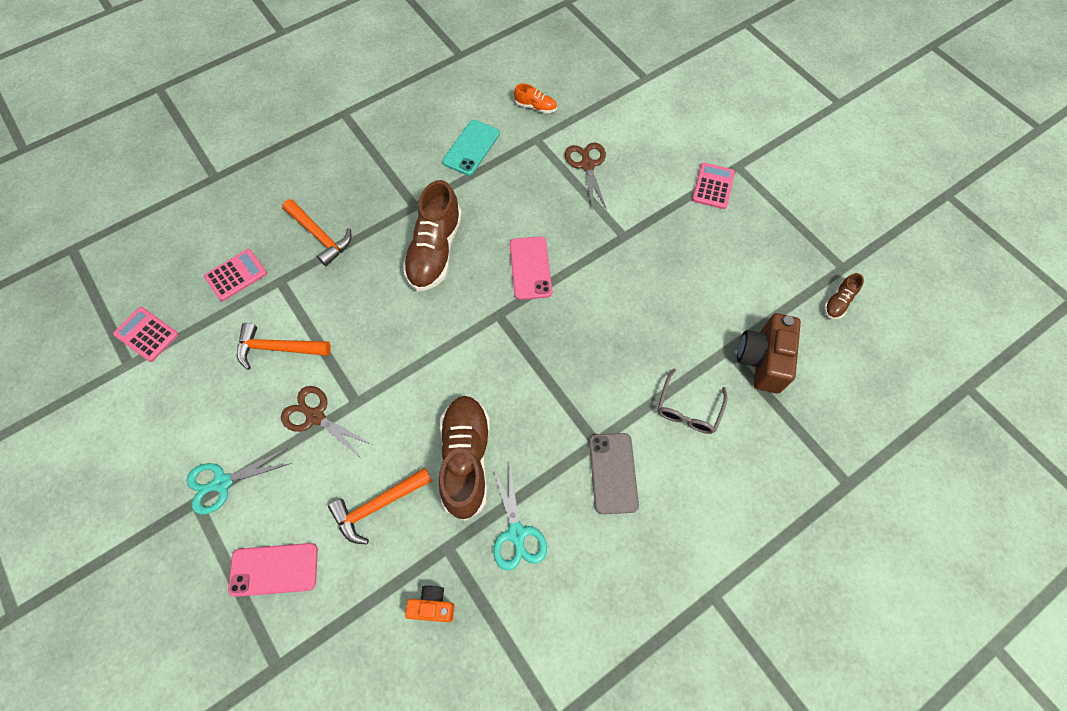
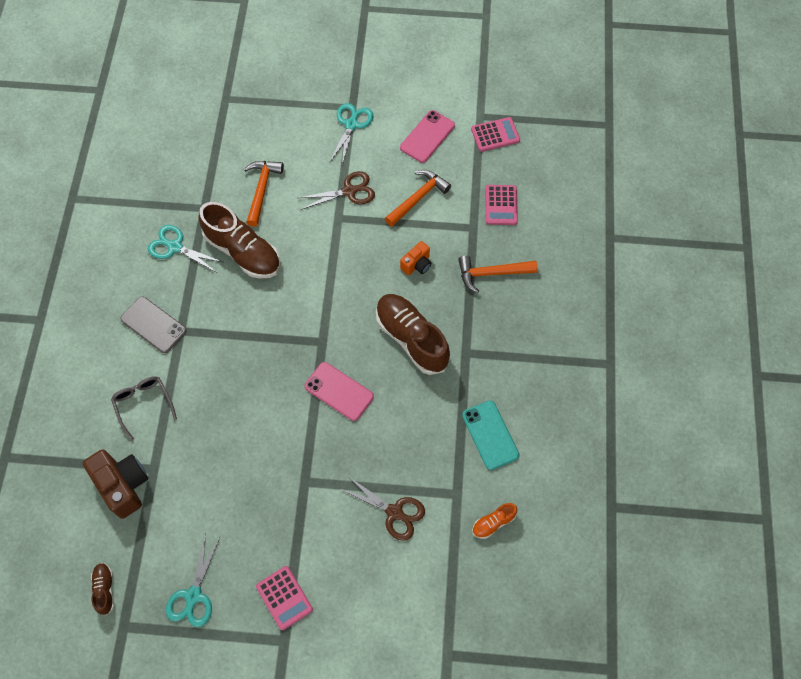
camera: 130 degrees right, 0 degrees up
(274, 569) = (276, 123): pink phone -> pink phone (427, 136)
(432, 606) = (182, 181): orange camera -> orange camera (417, 265)
(774, 241) = (193, 595): none -> turquoise scissors

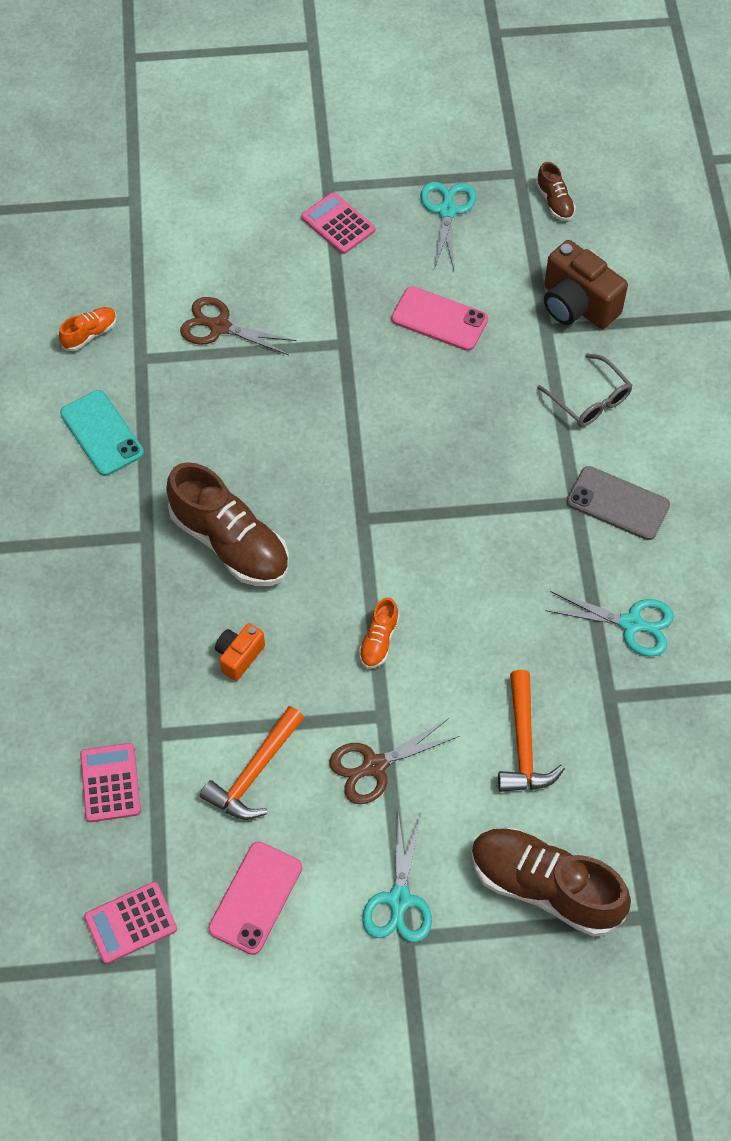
camera: 170 degrees right, 5 degrees down
(243, 252) = (521, 633): brown shoe -> brown shoe (545, 887)
(330, 261) = (379, 641): none -> orange shoe
(339, 391) = (323, 456): pink phone -> pink phone (439, 319)
(491, 273) = (117, 661): orange hammer -> none

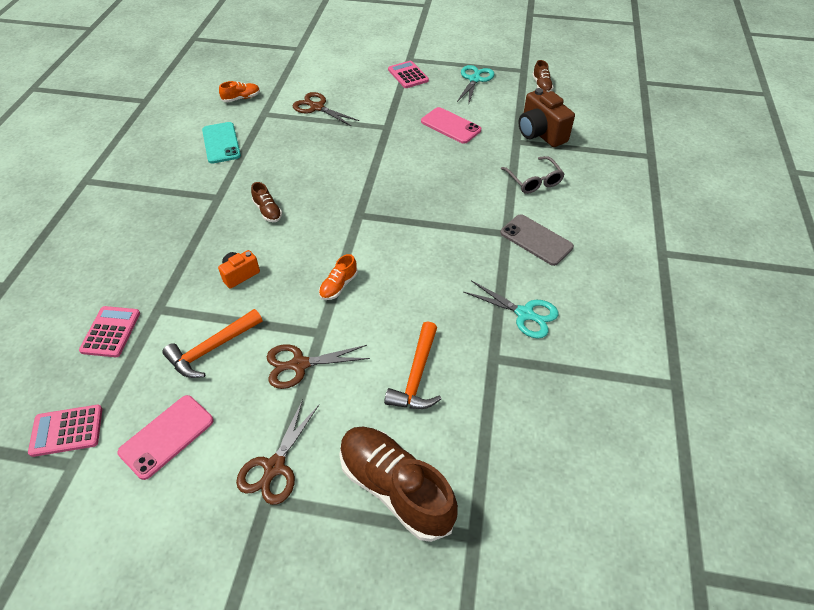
camera: 15 degrees right, 10 degrees down
(230, 543) = (267, 211): brown shoe -> brown shoe, size x0.46
(399, 900) = (274, 467): turquoise scissors -> brown scissors

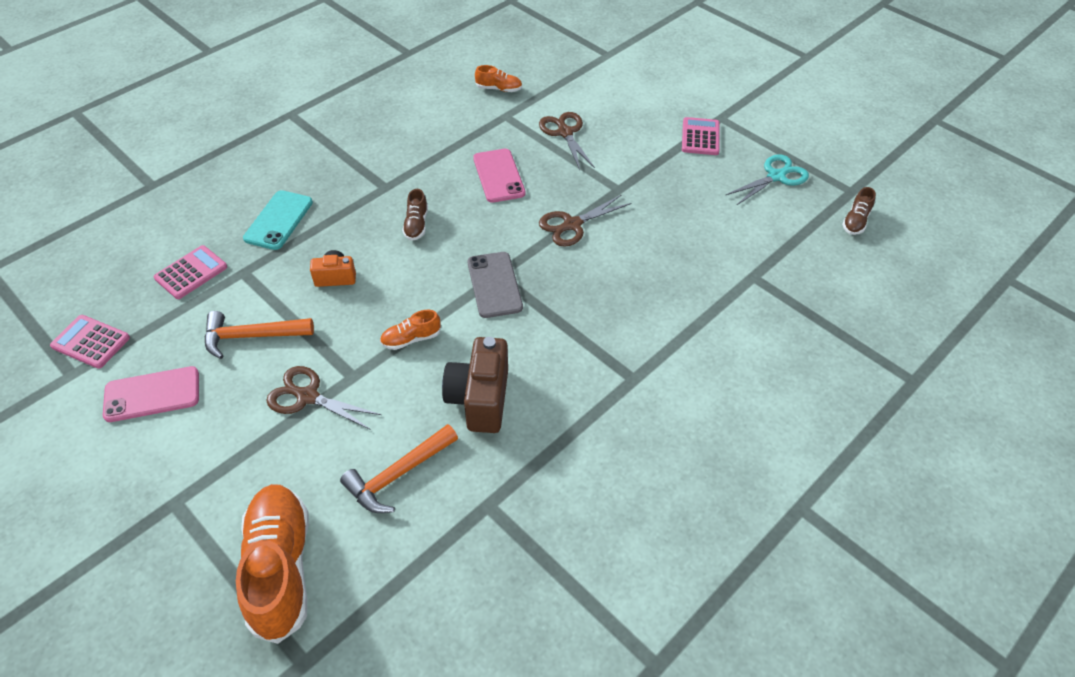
camera: 35 degrees right, 0 degrees up
(221, 143) = (437, 130): turquoise phone -> turquoise phone (279, 220)
(274, 467) = (205, 478): brown scissors -> brown scissors (572, 225)
(395, 488) = (280, 568): brown shoe -> orange shoe
(450, 126) = (692, 221): pink phone -> pink phone (499, 176)
(524, 314) = (565, 479): turquoise scissors -> none
(534, 181) = (726, 335): grey glasses -> none
(536, 240) = (660, 405): grey phone -> grey phone (494, 285)
(540, 133) = (793, 281): brown camera -> brown camera (480, 399)

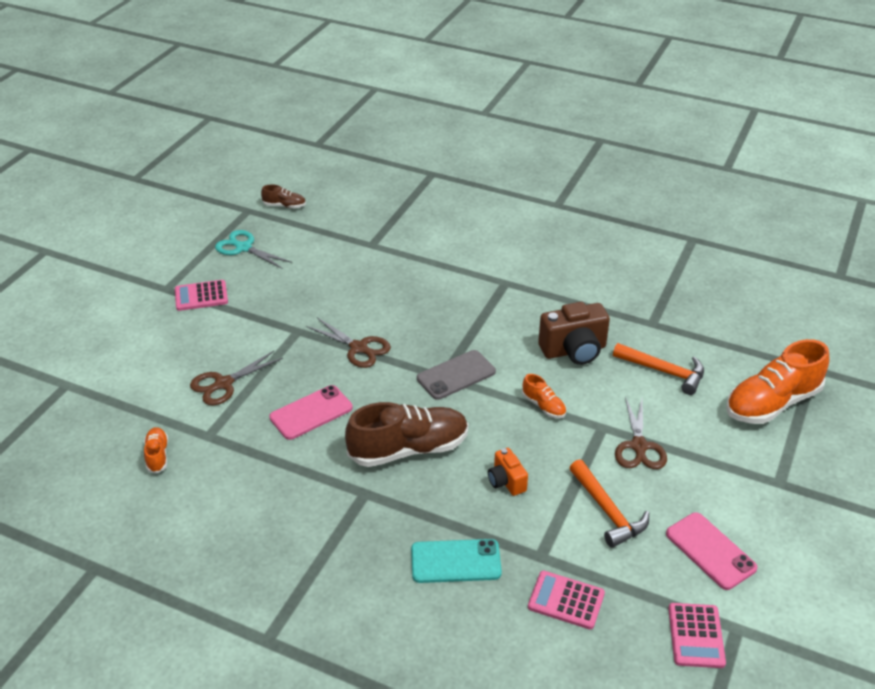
camera: 110 degrees left, 10 degrees down
(416, 225) = (408, 449): brown shoe -> brown shoe, size x2.16

